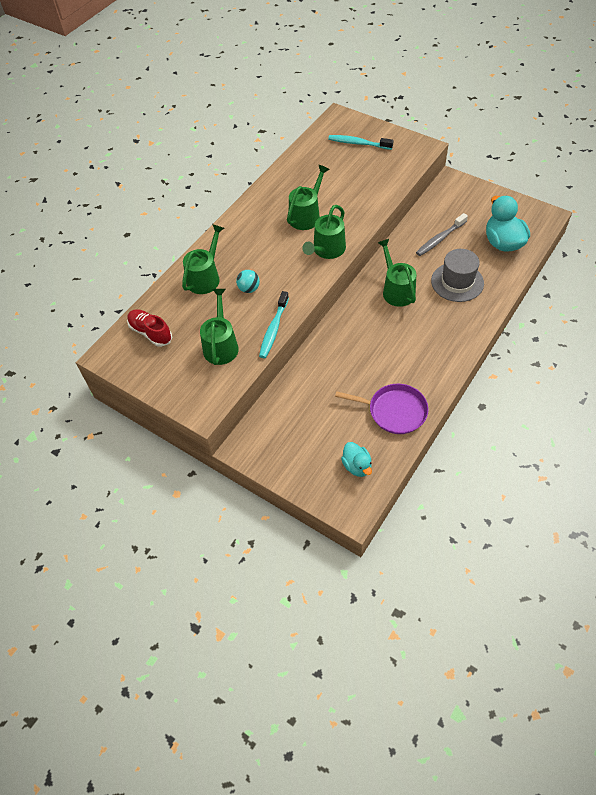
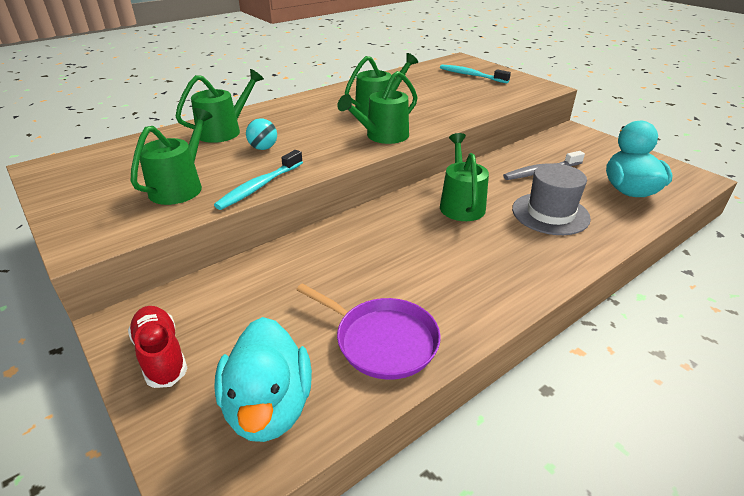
camera: 15 degrees right, 20 degrees down
(150, 332) = (115, 159): red shoe -> red shoe (161, 355)
(357, 466) = (269, 407): turquoise duck -> turquoise duck, size x1.73

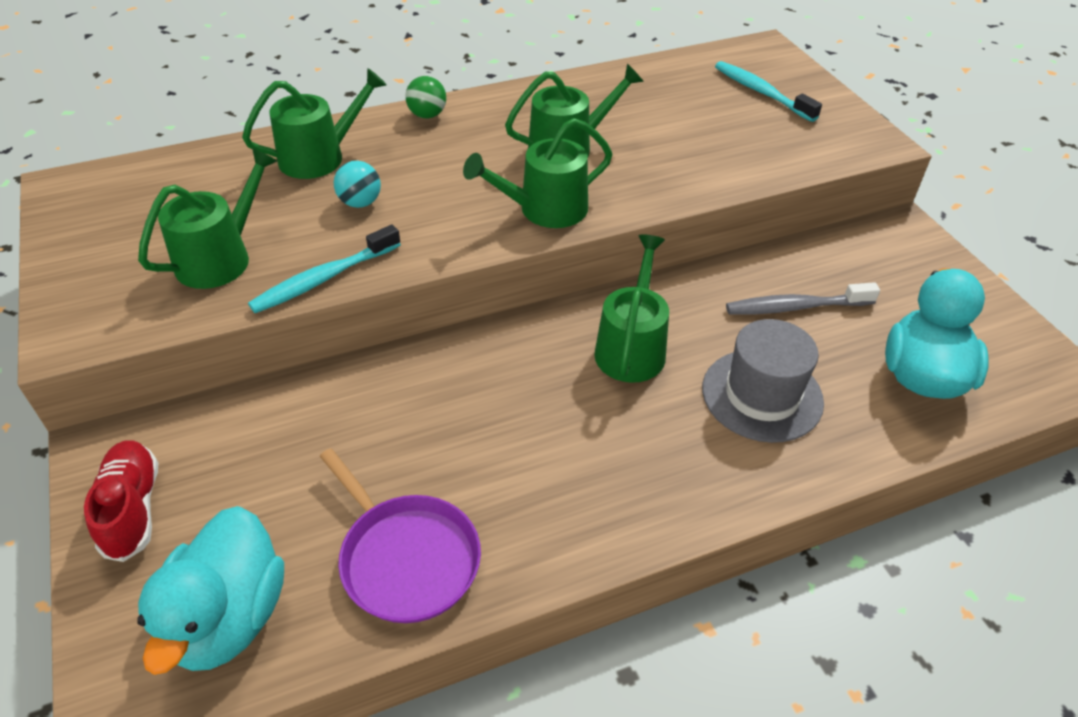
camera: 15 degrees right, 10 degrees up
(283, 105) = (427, 115): none -> green ball

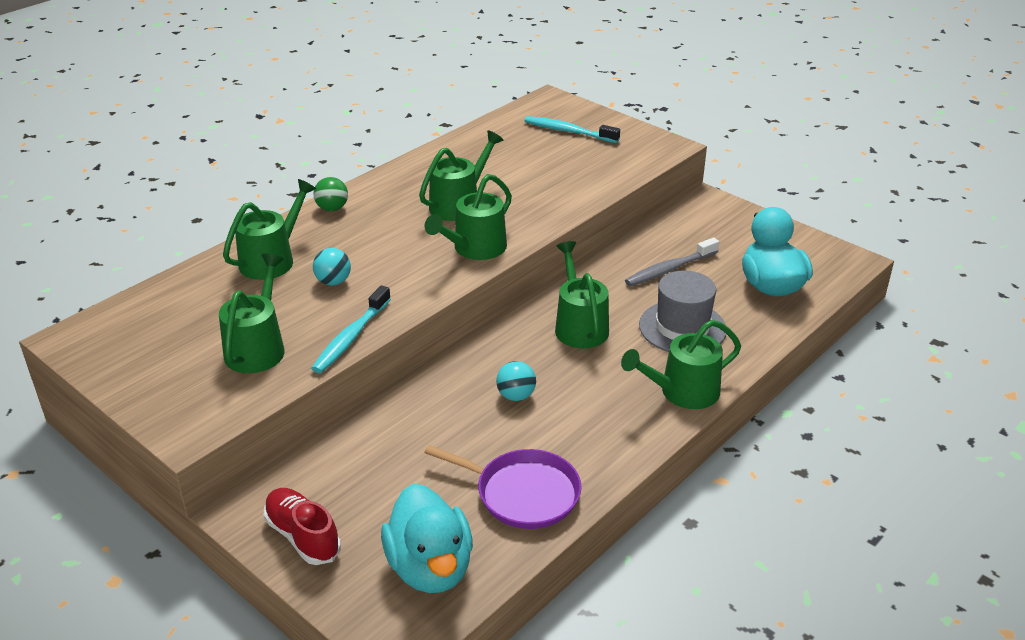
camera: 25 degrees left, 10 degrees down
(492, 415) = (516, 396): none -> turquoise ball
(704, 491) = (683, 392): none -> green watering can

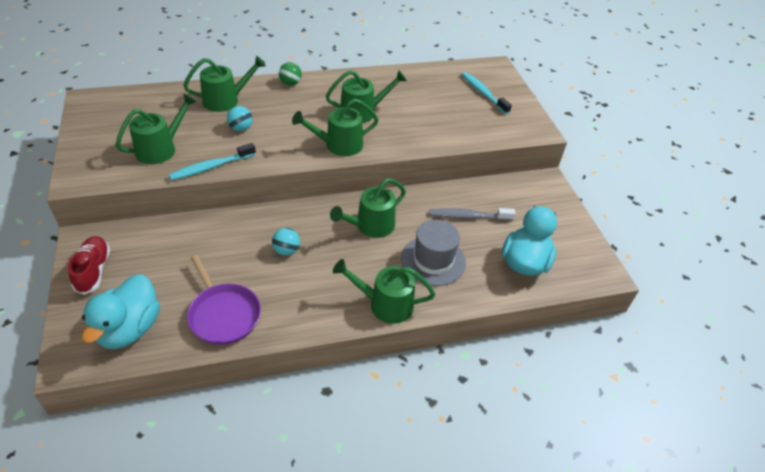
camera: 30 degrees right, 10 degrees up
(579, 326) = (371, 226): green watering can -> green watering can turned 150 degrees counterclockwise

